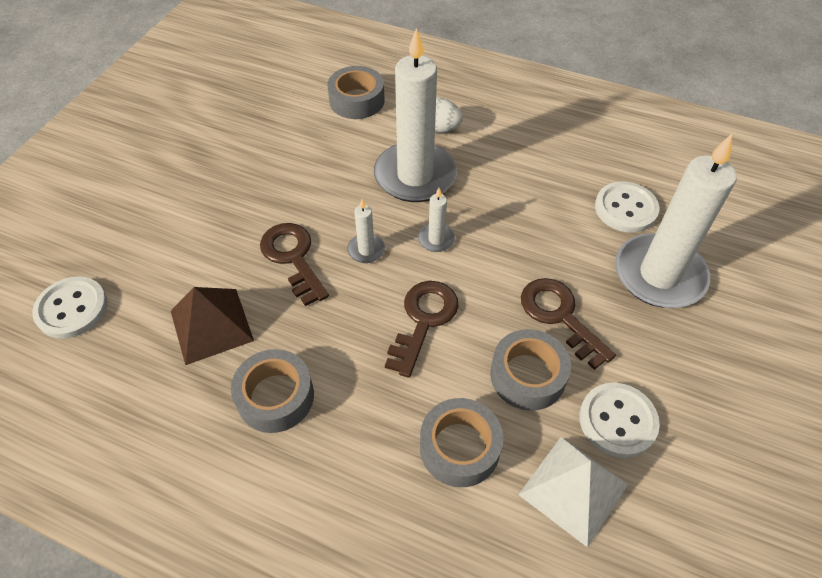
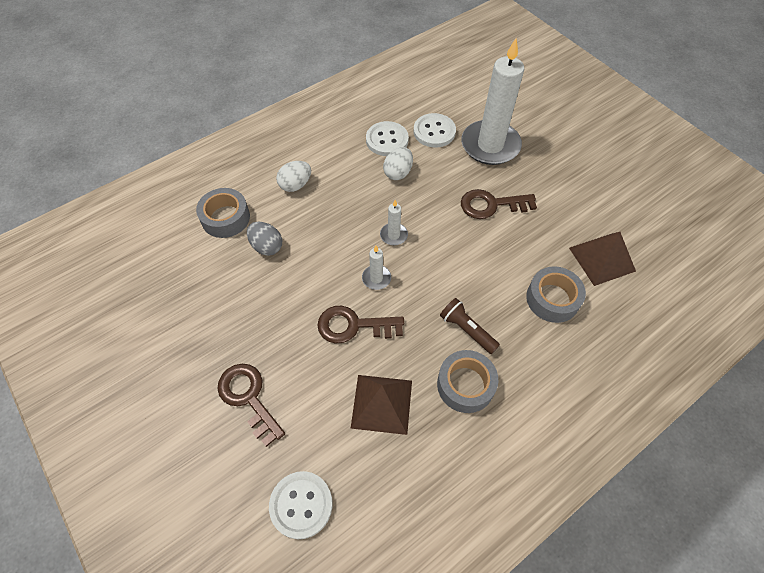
camera: 60 degrees left, 5 degrees up
(344, 145) = (267, 246): none -> grey egg
(351, 367) = (467, 330): none -> brown flashlight
(415, 176) = (329, 219): white candle -> none
(423, 320) = (454, 273): brown key -> brown key (248, 397)
(527, 376) = (522, 242): grey tape -> none
(530, 203) = (398, 173): none -> white egg
(573, 489) = (602, 259): white pyramid -> brown pyramid
(617, 421) = (571, 217): white button -> white button (387, 140)

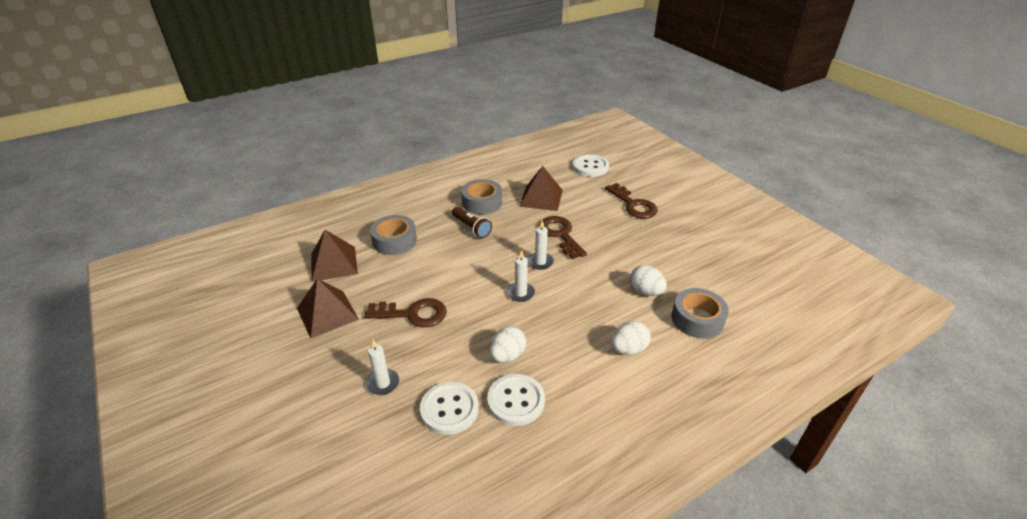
camera: 175 degrees left, 20 degrees down
(267, 246) = (645, 291): grey egg -> white egg
(353, 325) = (560, 235): brown key -> brown key turned 120 degrees counterclockwise
(490, 145) = (383, 383): white candle -> white candle, size x0.42
(570, 200) = (327, 313): none -> brown pyramid

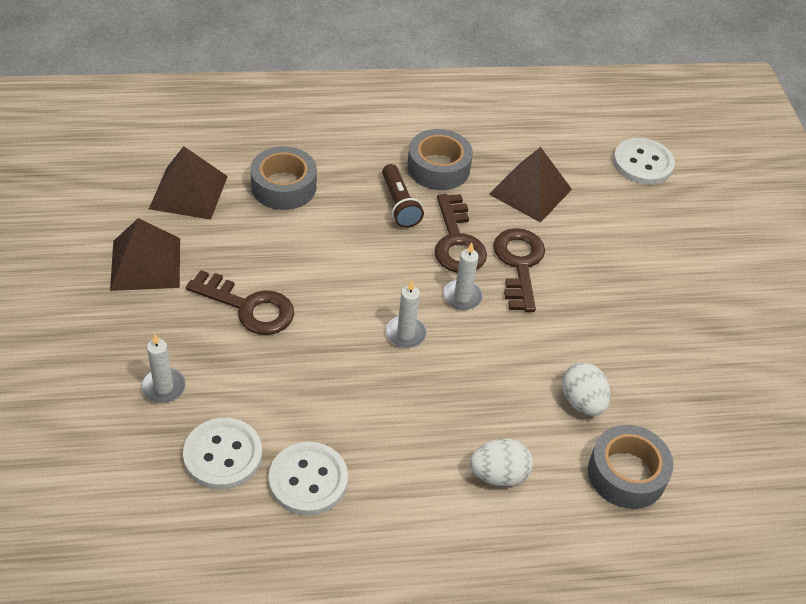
camera: 20 degrees right, 10 degrees up
(507, 355) = (334, 415): white egg -> none
(633, 205) = (664, 255): brown key -> brown key (457, 242)

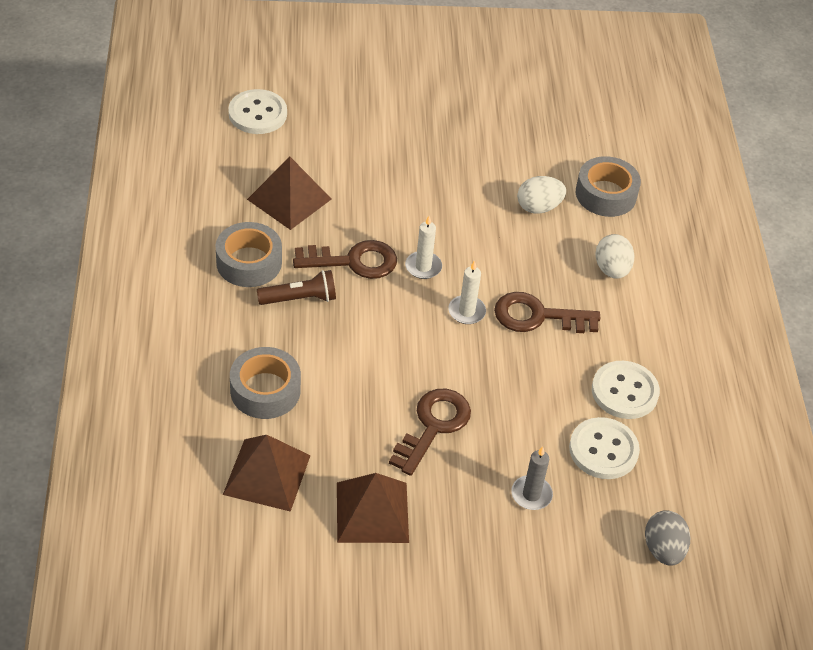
camera: 85 degrees left, 0 degrees up
(87, 508) = (663, 549): none -> grey egg
(163, 387) = (531, 494): white candle -> grey candle
(519, 264) = (384, 222): brown key -> brown key (537, 316)

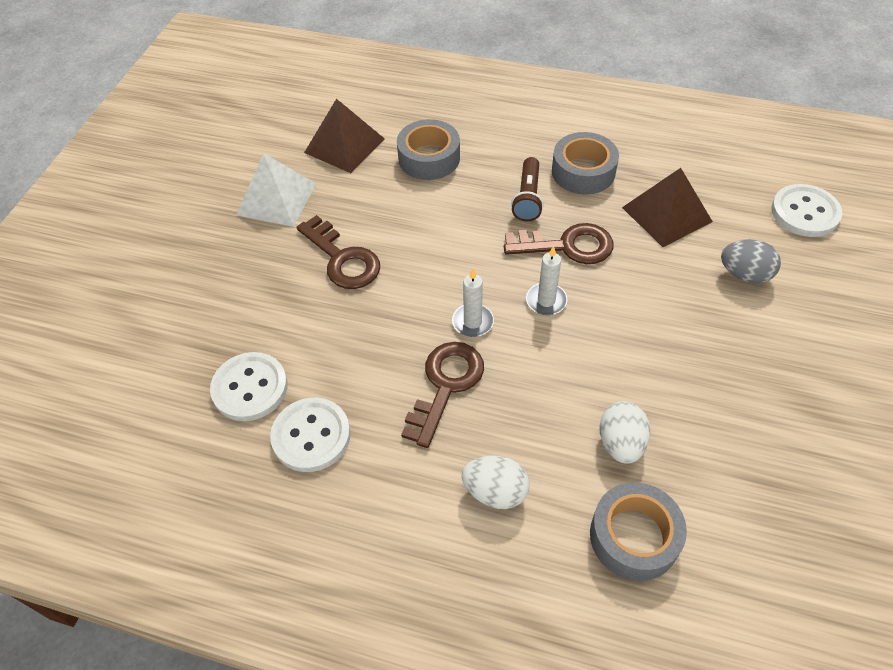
camera: 115 degrees right, 5 degrees up
(353, 261) = (567, 246): brown key -> brown key turned 105 degrees counterclockwise
(372, 512) = (277, 199): brown pyramid -> white pyramid
(531, 494) = (233, 311): grey candle -> none
(663, 549) = (116, 399): grey egg -> grey egg (744, 274)

